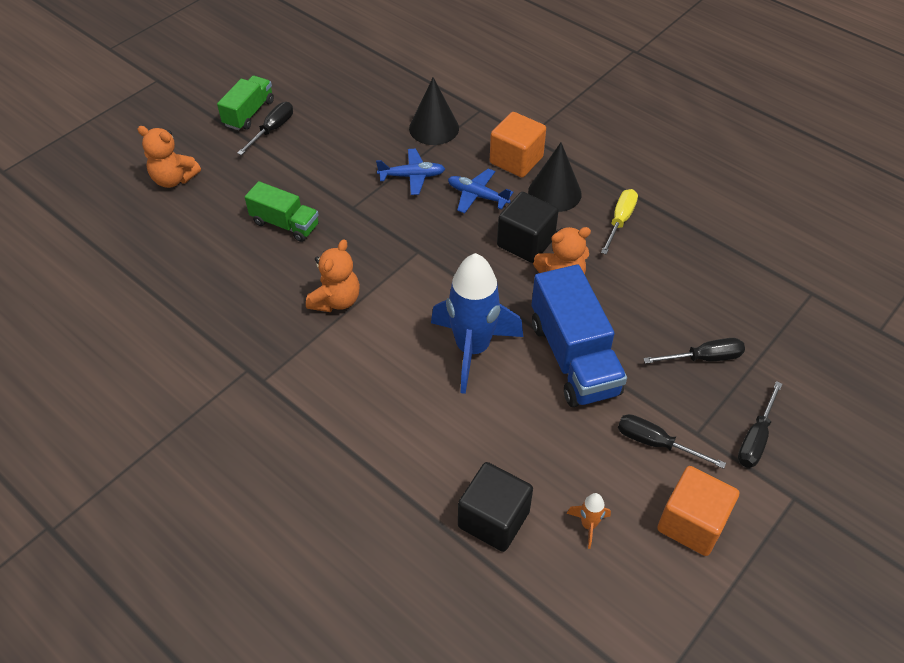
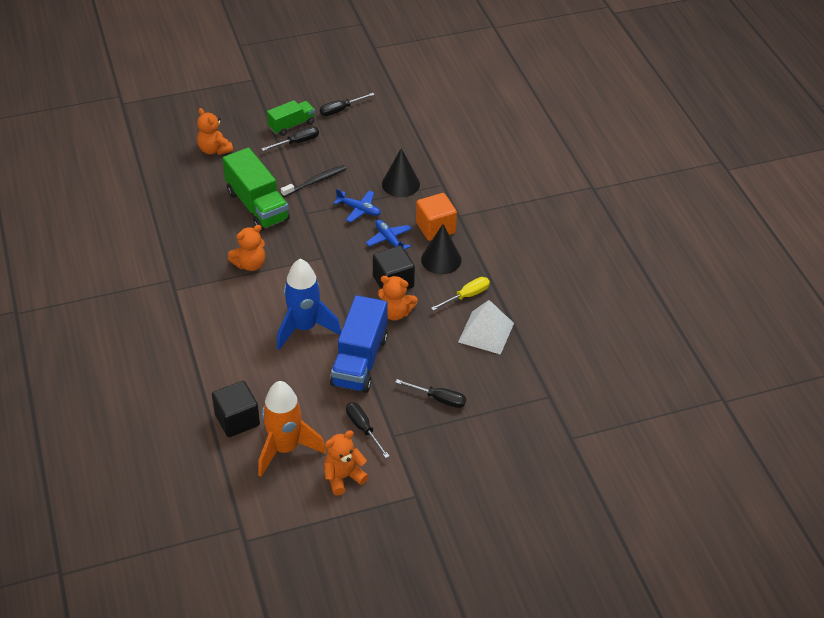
camera: 30 degrees right, 5 degrees down
(285, 224) = (257, 206): green truck -> green truck, size x1.69
(332, 166) = (315, 181): none -> black toothbrush
(588, 525) = (285, 449): orange rocket -> orange rocket, size x2.47
(679, 253) = (486, 332): none -> white pyramid
(691, 523) = (343, 477): orange cube -> orange teddy bear
(755, 438) = (425, 455): black screwdriver -> black screwdriver (341, 110)

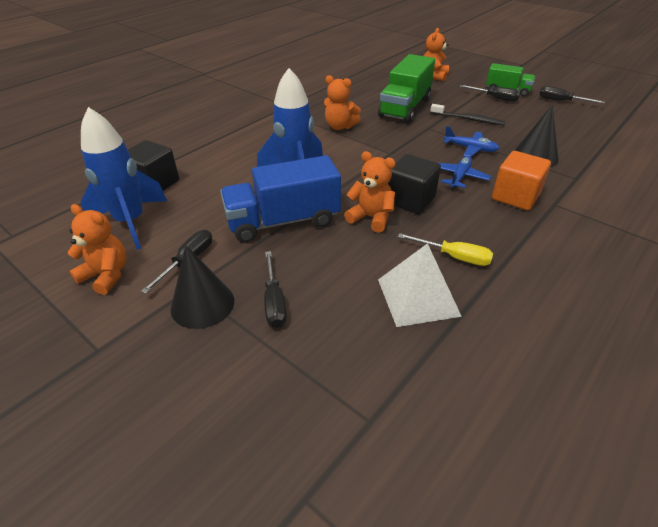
camera: 60 degrees right, 5 degrees down
(285, 449) = (131, 222): orange rocket -> blue rocket
(359, 209) = (470, 148): blue plane -> blue plane turned 60 degrees counterclockwise
(395, 313) = (371, 218): orange teddy bear -> orange teddy bear turned 135 degrees clockwise
(441, 259) = (480, 217): black cone -> black cone (202, 304)

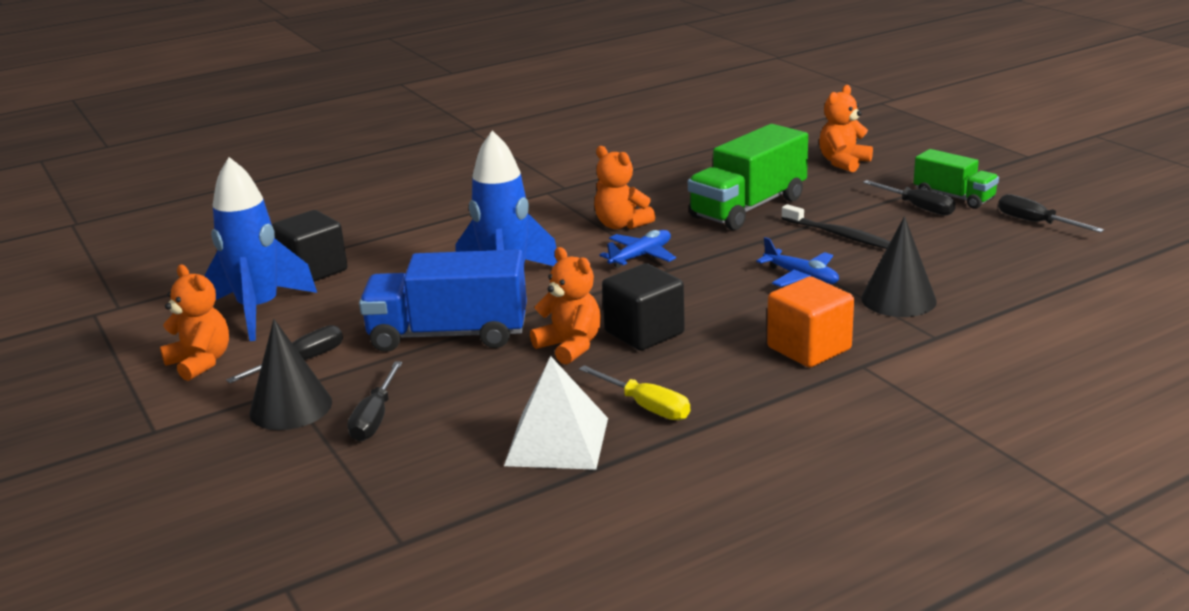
camera: 20 degrees right, 15 degrees down
(459, 177) = (746, 313): blue plane -> blue plane (641, 256)

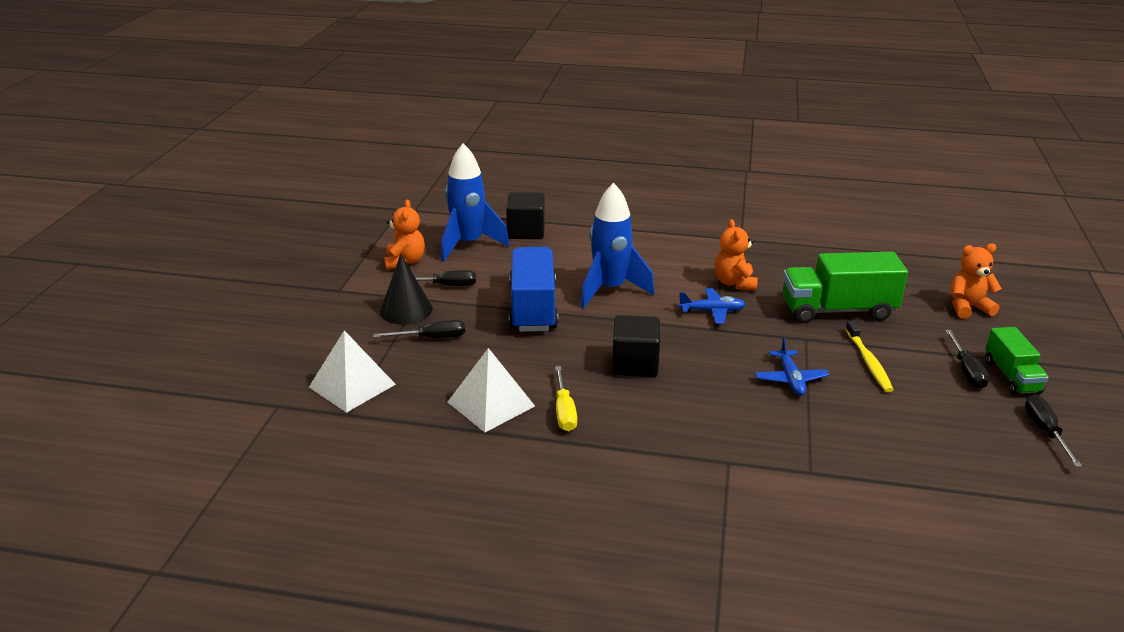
camera: 40 degrees right, 5 degrees up
(354, 513) = (352, 385): none -> white pyramid
(375, 418) = (432, 338): black screwdriver -> black screwdriver turned 150 degrees counterclockwise
(448, 335) = (533, 308): blue truck -> blue truck turned 45 degrees clockwise
(570, 346) = (582, 350): orange teddy bear -> none
(809, 348) = (714, 431): orange cube -> none
(838, 235) = (868, 362): black toothbrush -> yellow toothbrush
(898, 299) = (830, 431): black cone -> none

